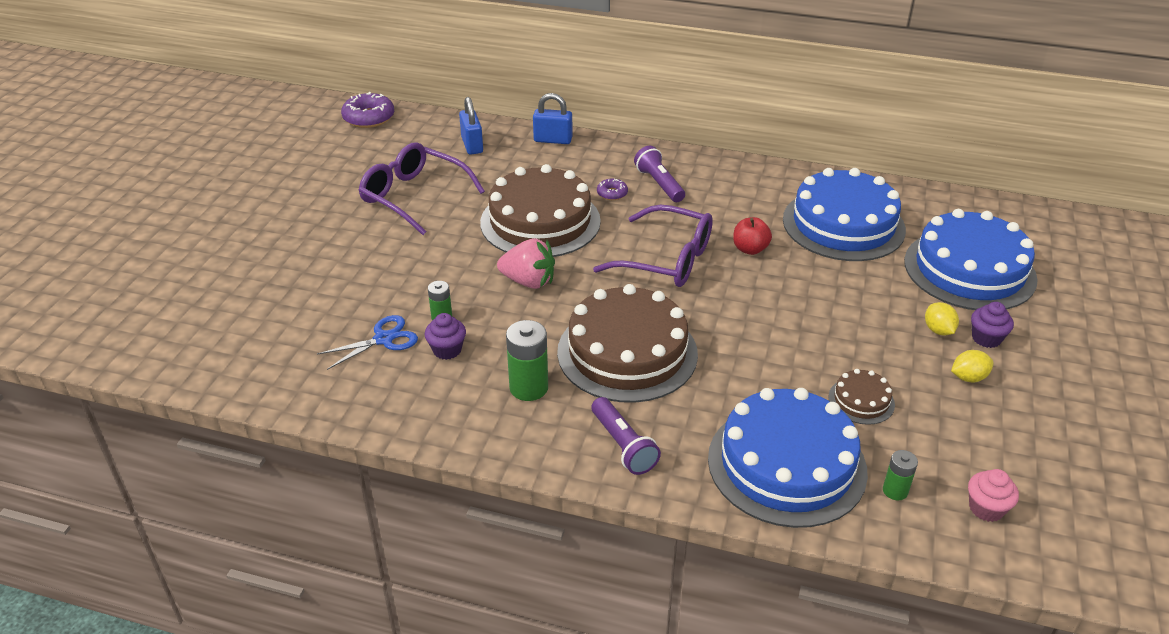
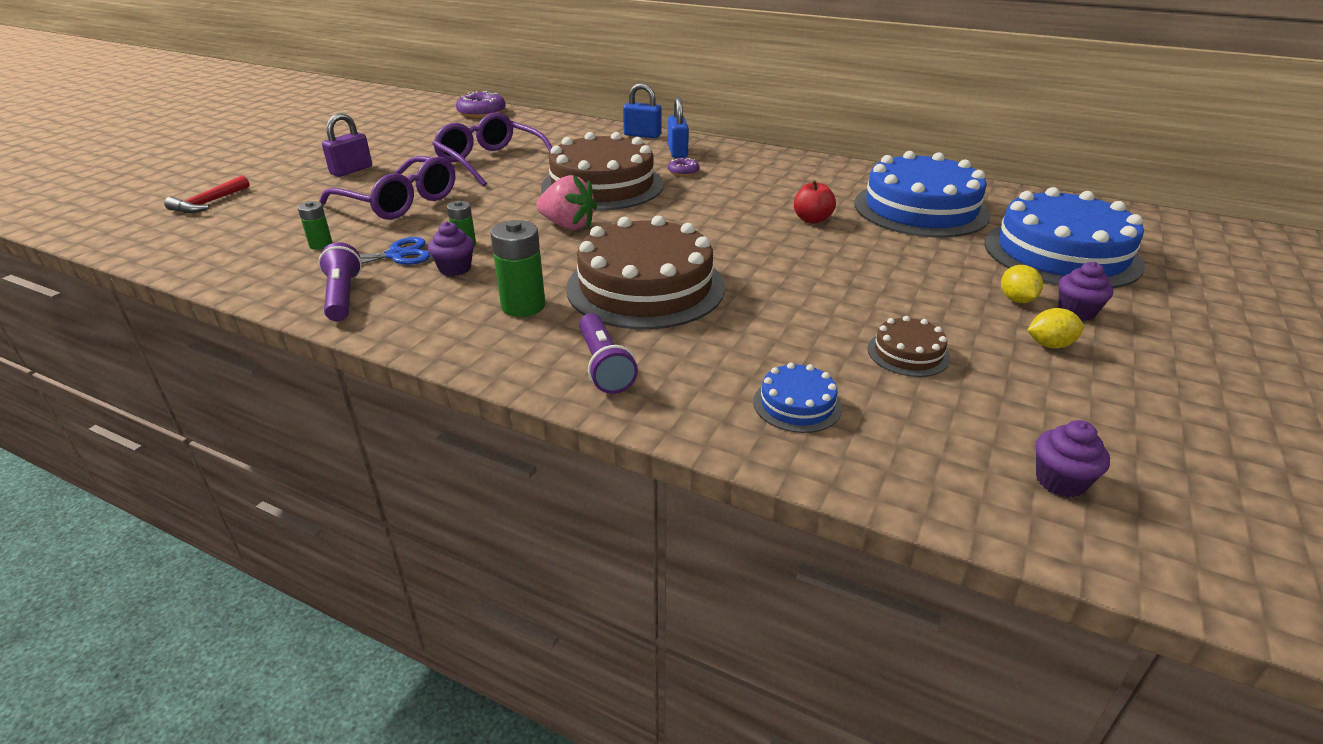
camera: 10 degrees right, 5 degrees down
(153, 288) = (208, 203): none -> red hammer
(275, 224) = (351, 170): none -> purple padlock
(472, 145) = (565, 134): blue padlock -> blue padlock (677, 152)
(659, 184) = (734, 169): purple flashlight -> purple flashlight (343, 296)
(666, 259) = (719, 220): purple glasses -> purple glasses (400, 202)
(786, 464) = (797, 404): blue cake -> blue cake, size x0.44
(895, 491) = (934, 447): green battery -> green battery (321, 245)
(986, 508) = (1060, 481): pink cupcake -> purple cupcake

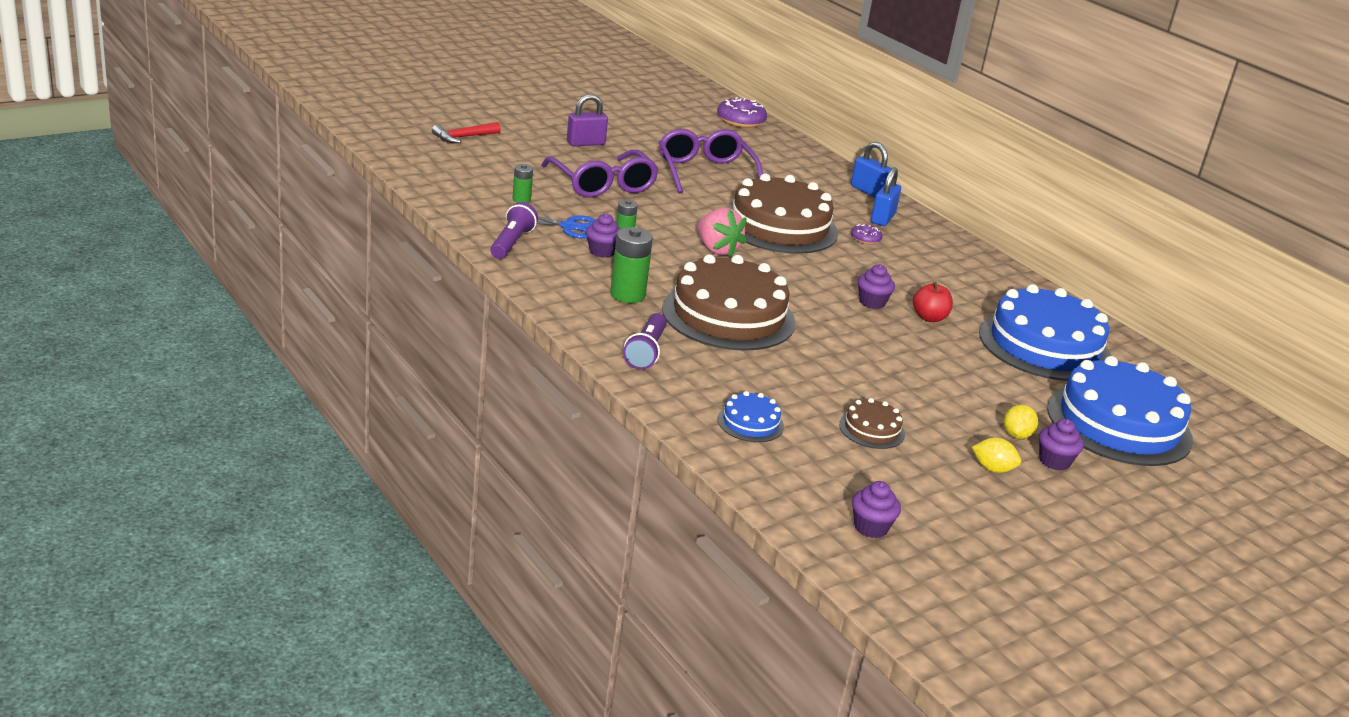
camera: 25 degrees right, 5 degrees down
(752, 224) = (872, 302): none -> purple cupcake

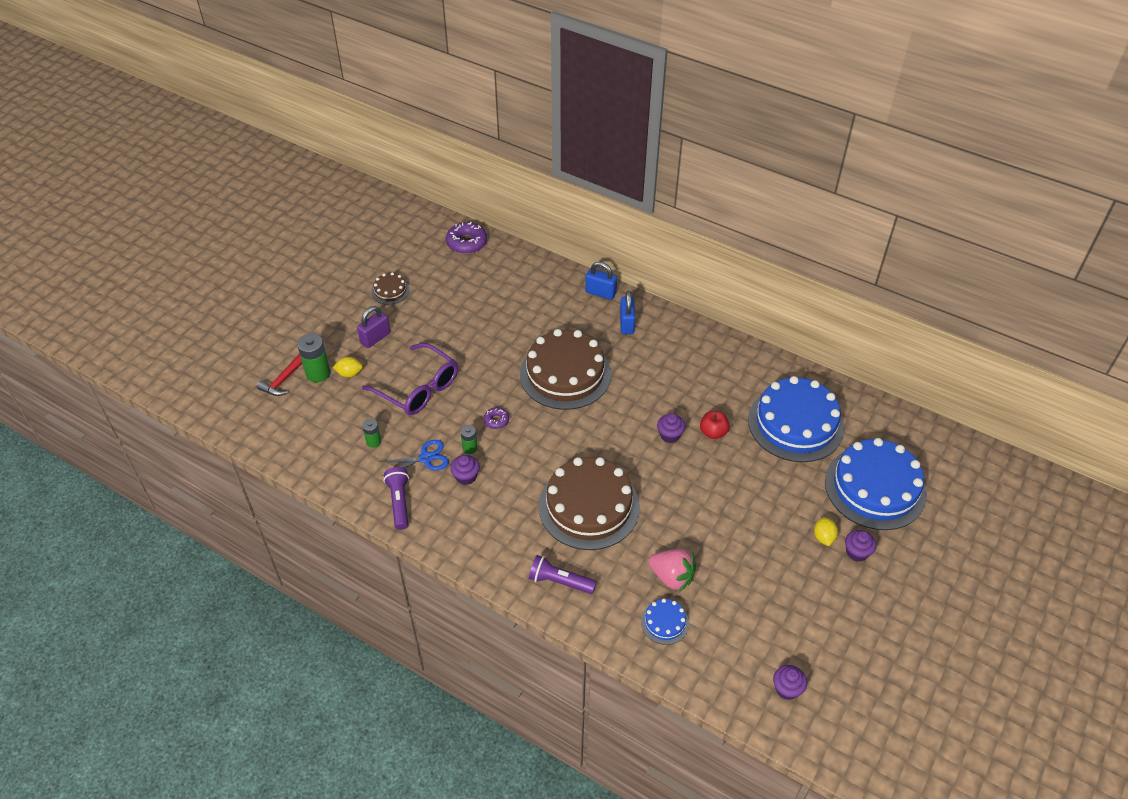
camera: 20 degrees left, 20 degrees up
(627, 295) = (512, 521): green battery -> green battery (318, 373)
(646, 352) = (560, 581): purple flashlight -> purple flashlight turned 120 degrees clockwise
(705, 172) = (480, 331): purple glasses -> none
(717, 249) = (539, 428): pink strawberry -> pink strawberry (672, 577)
(865, 239) = (628, 357): purple donut -> purple donut (496, 420)
(871, 429) = (739, 584): brown cake -> brown cake (390, 291)
(992, 469) = (826, 583): yellow lemon -> yellow lemon (349, 373)

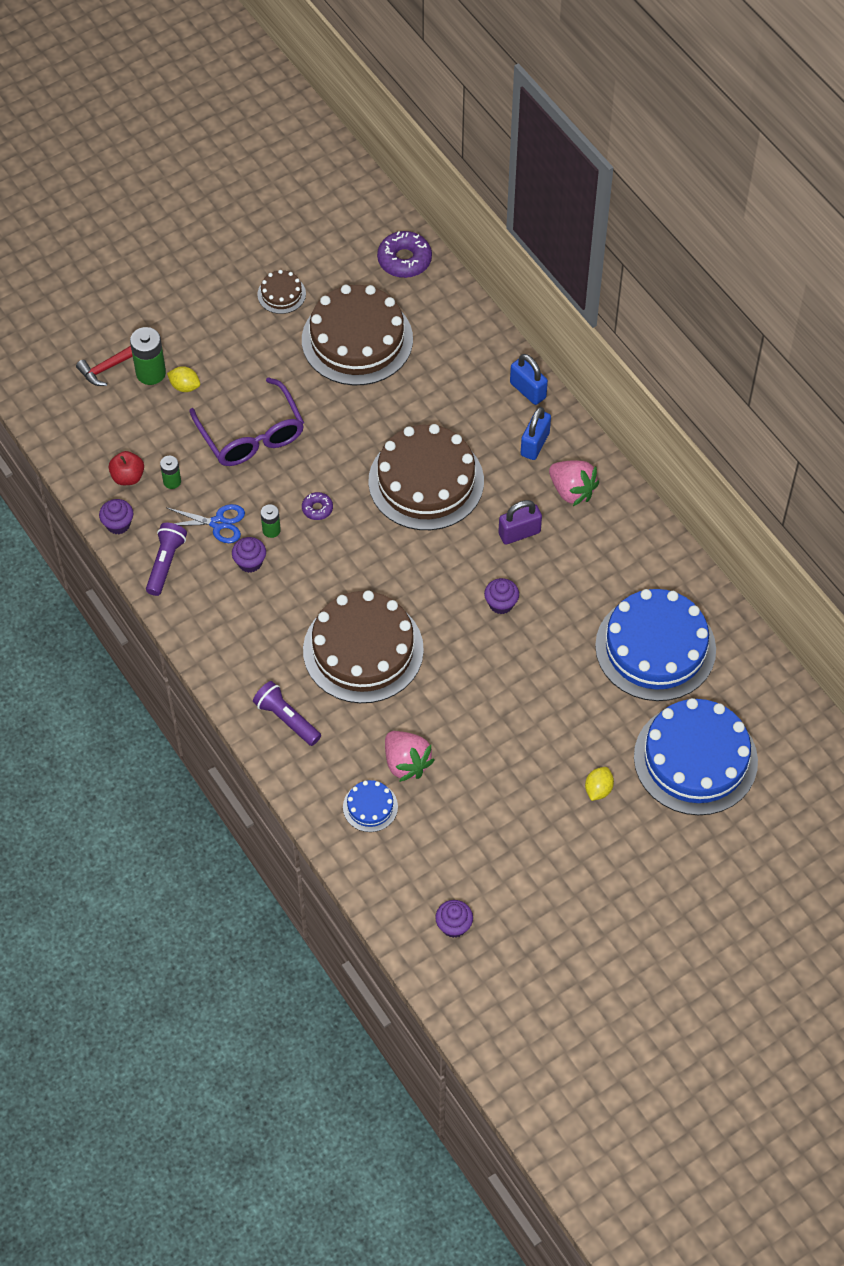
camera: 25 degrees right, 10 degrees up
(375, 338) = (234, 351): purple padlock -> purple padlock (519, 533)
(461, 301) = (357, 339): none -> brown cake
(671, 344) = (572, 491): none -> pink strawberry
(713, 432) = (552, 620): red apple -> red apple (128, 477)
(856, 552) = (623, 821): purple cupcake -> purple cupcake (118, 524)

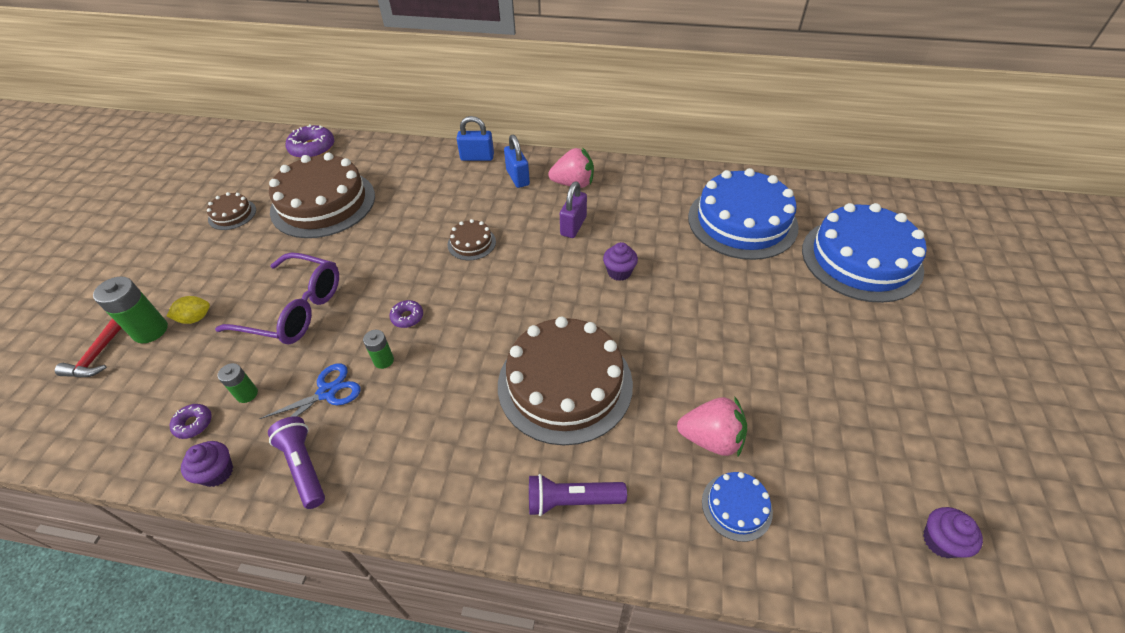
camera: 45 degrees left, 10 degrees down
(128, 477) = (193, 424): red apple -> purple donut
(250, 562) = (390, 399): purple cupcake -> none
(426, 481) = (471, 243): brown cake -> brown cake, size x0.44
(598, 789) = (848, 328): yellow lemon -> none

